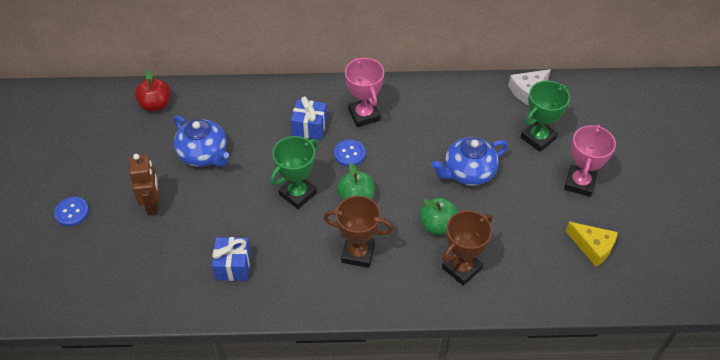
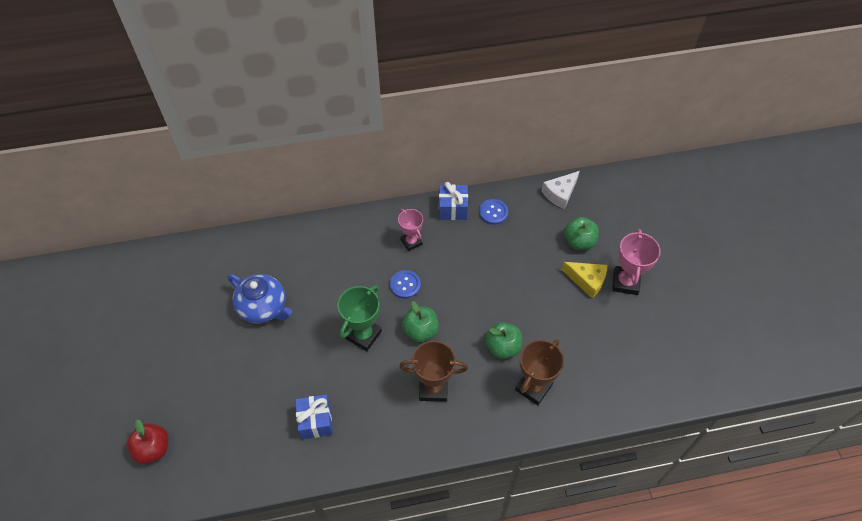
camera: 10 degrees left, 5 degrees up
(72, 212) = (143, 390): blue button -> blue button (493, 212)
(153, 205) = (223, 369): brown robot -> none
(156, 105) = (204, 261): red apple -> red apple (153, 449)
(309, 127) = (361, 263): blue gift -> blue gift (453, 209)
(364, 115) = (411, 242): pink trophy -> pink trophy, size x0.67
(468, 172) = (521, 287): blue teapot -> none
(538, 138) = (579, 241): green trophy -> green apple
(593, 247) = (649, 346): yellow cheese -> yellow cheese (587, 280)

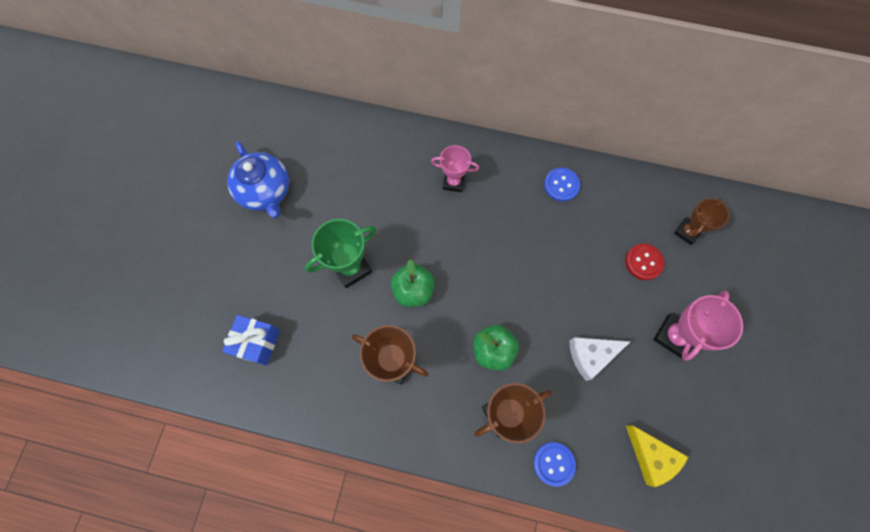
camera: 25 degrees right, 15 degrees up
(153, 449) = (91, 297): red apple -> none
(405, 285) = (422, 230): blue button -> blue button (554, 463)
(411, 242) = (453, 182): pink trophy -> pink trophy turned 75 degrees counterclockwise
(453, 209) = (518, 162): blue gift -> none
(560, 194) = (650, 194): white cheese -> white cheese (591, 355)
(579, 241) = (643, 262): green apple -> red button
(587, 280) = (629, 314): yellow cheese -> yellow cheese (651, 456)
(598, 209) = (687, 232): none -> brown trophy

